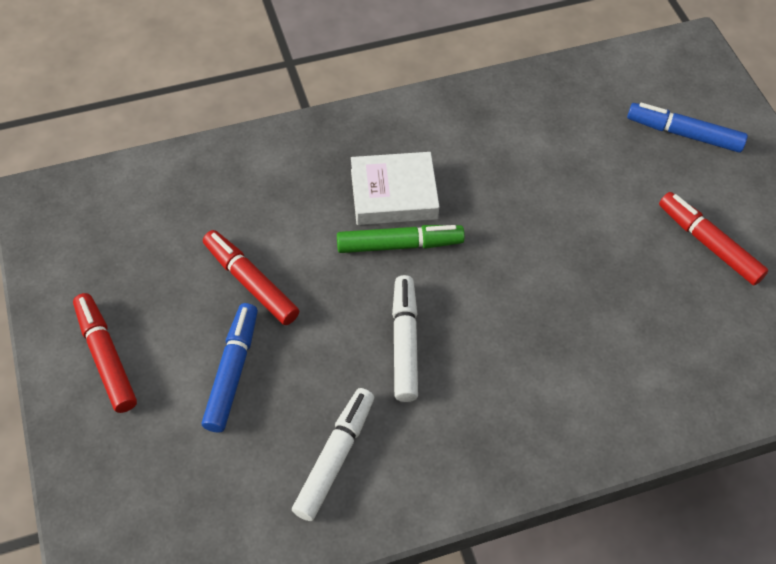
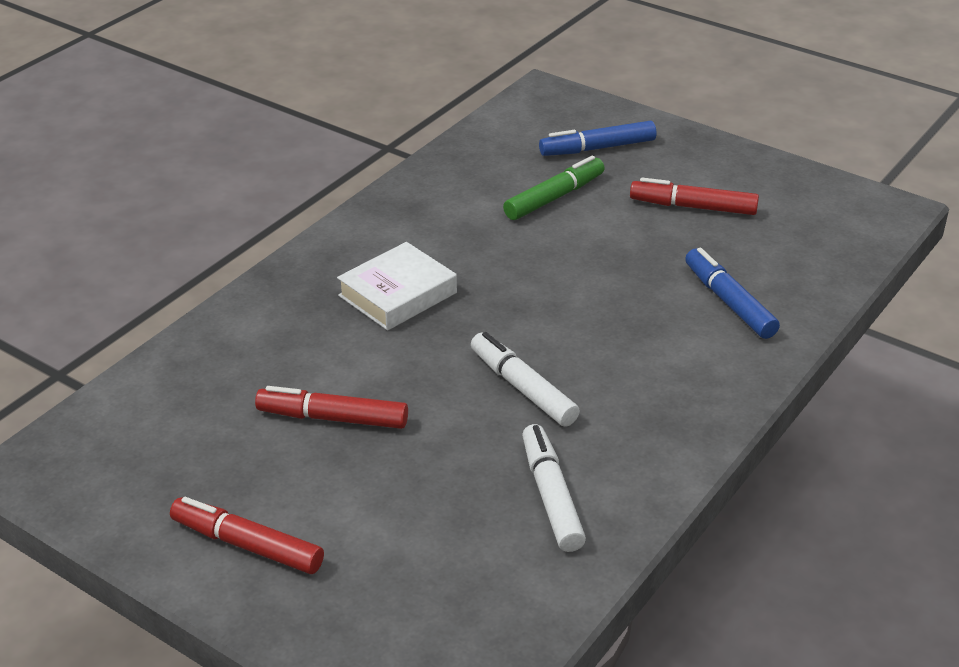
camera: 35 degrees left, 20 degrees down
(232, 372) = (388, 489): blue marker -> blue marker (729, 302)
(399, 245) = (442, 326): green marker -> green marker (554, 197)

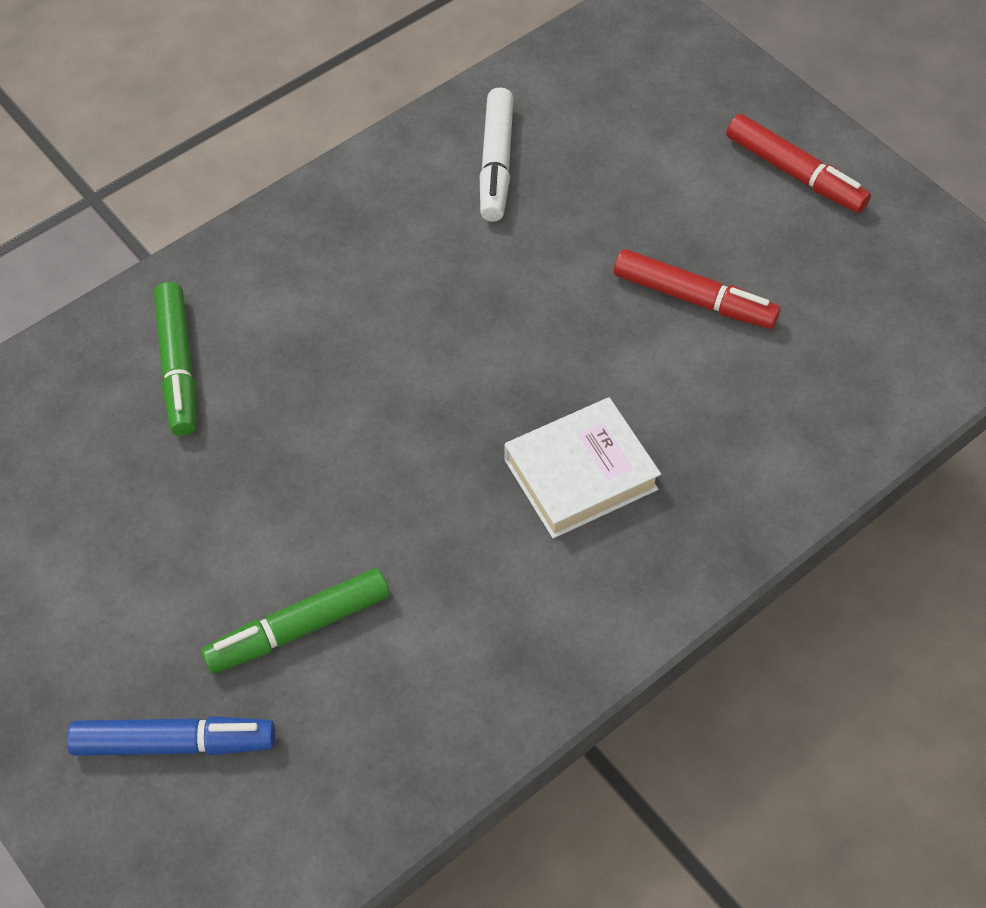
camera: 165 degrees left, 20 degrees up
(523, 388) = (476, 294): white marker -> none
(693, 207) = (113, 556): red marker -> none
(729, 302) = (178, 366): blue marker -> green marker

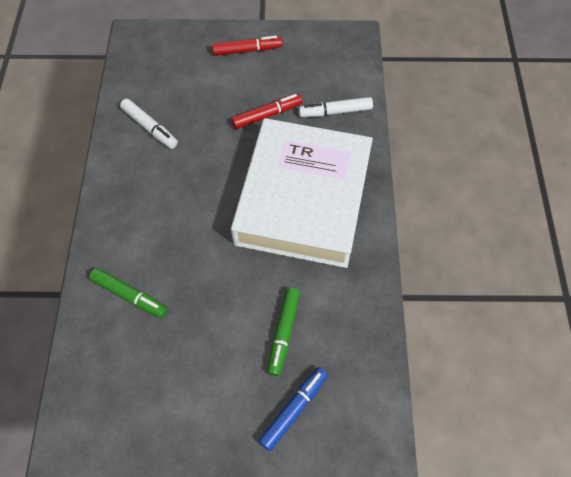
camera: 50 degrees left, 5 degrees up
(580, 474) = (303, 199): white book -> white book, size x2.47
(814, 393) = (335, 112): none -> white marker

